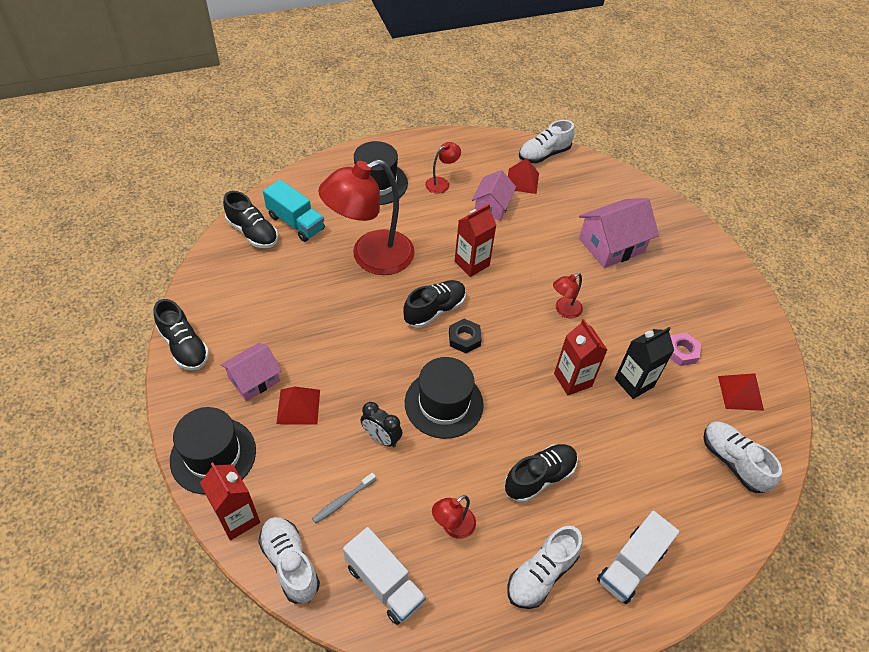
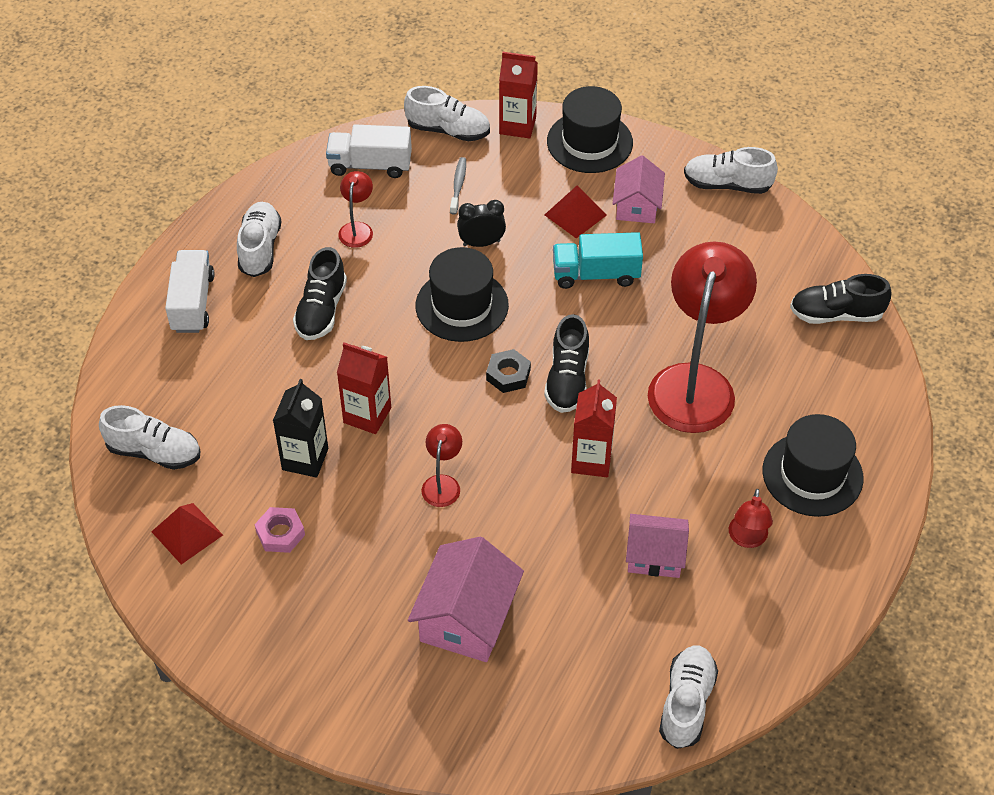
camera: 140 degrees right, 0 degrees up
(184, 346) = (727, 184): black shoe -> white shoe
(296, 223) = (816, 358): turquoise truck -> turquoise truck (596, 274)
(492, 206) = (655, 555): pink house -> pink house turned 60 degrees counterclockwise
(522, 181) = (664, 629): red pyramid -> none

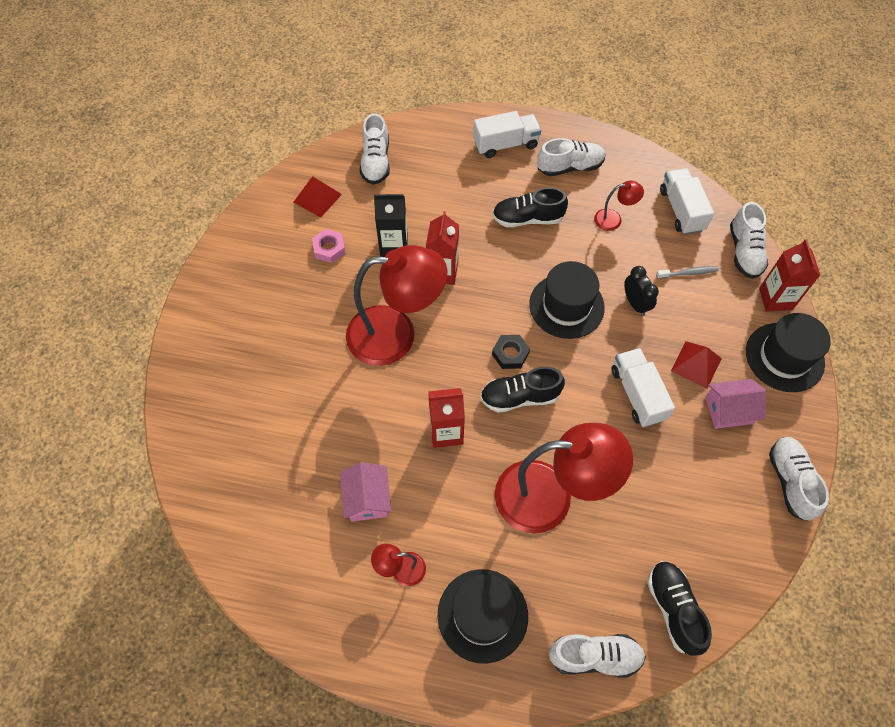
camera: 75 degrees right, 10 degrees up
(442, 483) = (396, 335): red lamp -> red lamp, size x2.33
(467, 618) = (285, 379): pink house -> none
(596, 274) = (637, 394): turquoise truck -> white truck
(686, 703) = (238, 549): white shoe -> white shoe (594, 656)

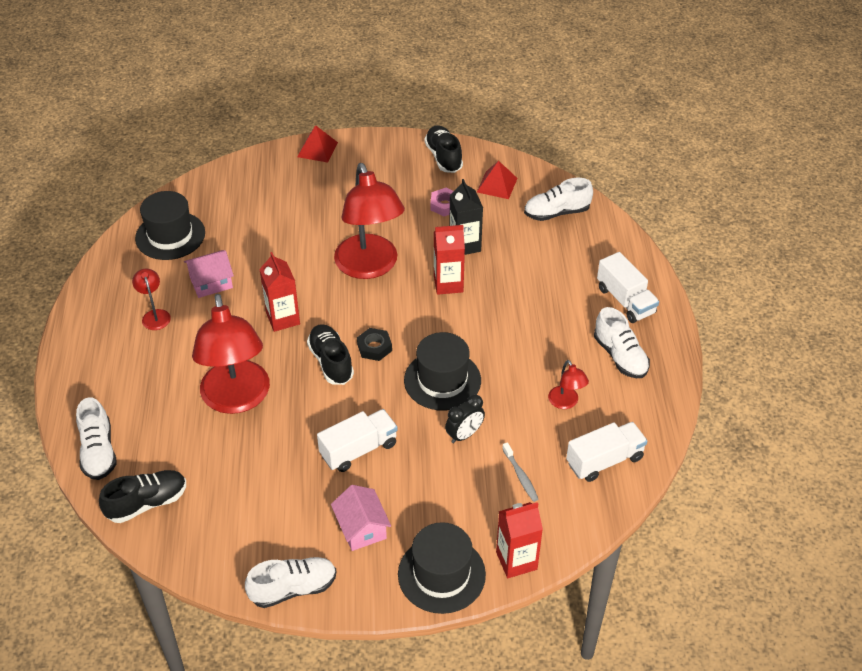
camera: 75 degrees right, 15 degrees down
(482, 615) = (124, 372): black hat -> black hat (170, 235)
(527, 218) = (536, 334): black shoe -> black shoe (443, 157)
(696, 364) = (407, 494): red pyramid -> red pyramid (317, 149)
(744, 251) = (571, 525): white shoe -> none

